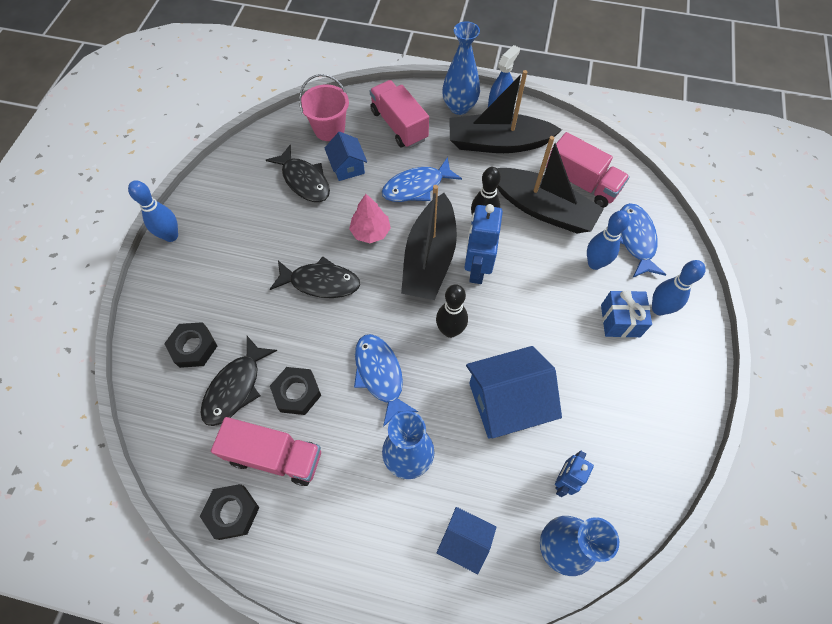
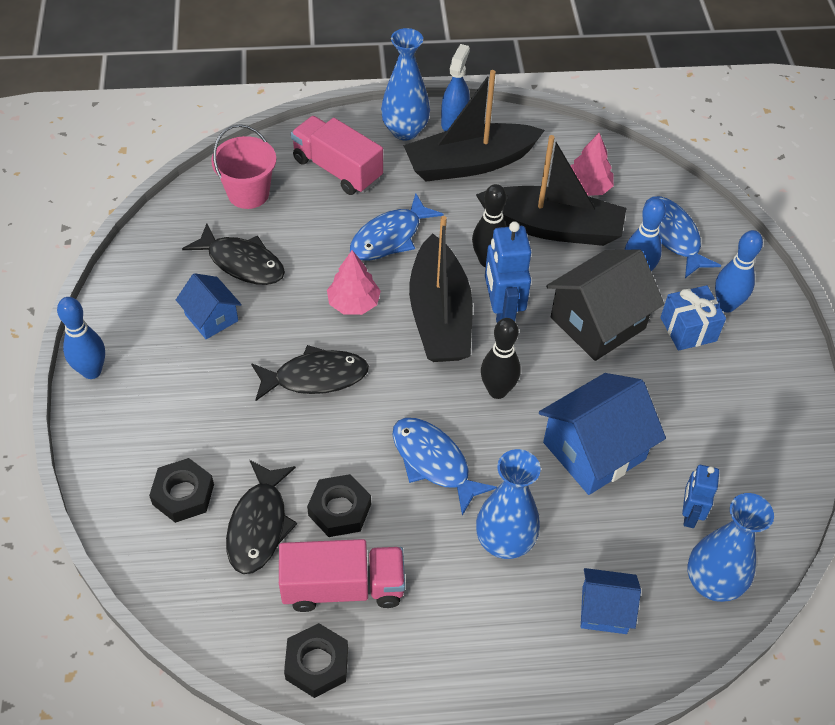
camera: 20 degrees left, 10 degrees down
(347, 167) = (292, 234): blue house -> blue house (211, 318)
(549, 296) = (597, 323): none -> black house
(581, 183) = (587, 187): pink truck -> pink tree

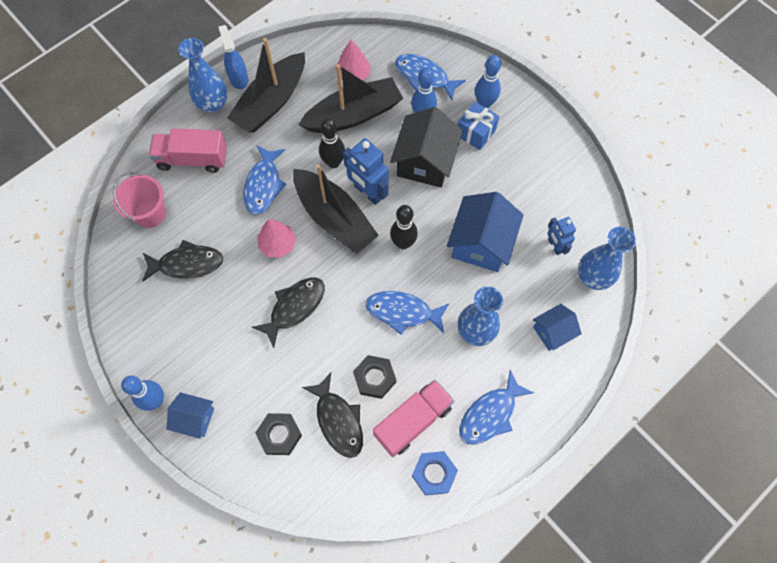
camera: 35 degrees left, 15 degrees up
(211, 318) = (200, 313): blue house -> blue house (195, 418)
(317, 664) = (434, 473): black nut -> blue nut
(443, 647) = (490, 414): none -> blue fish

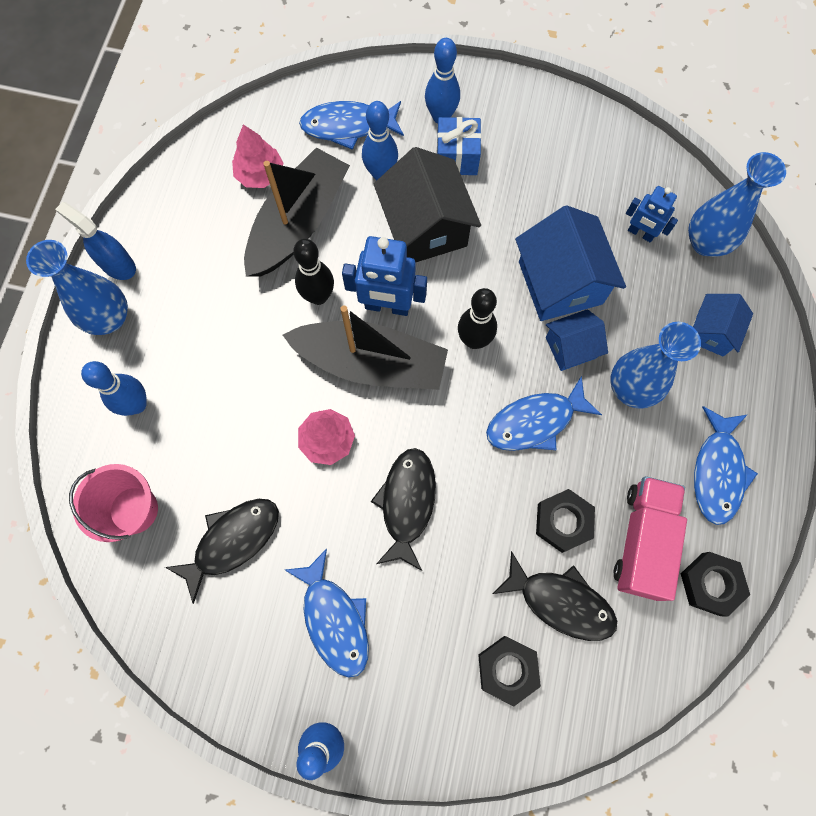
camera: 35 degrees left, 5 degrees up
(192, 159) = (137, 404): pink truck -> blue bowling pin
(195, 418) = (391, 725): blue house -> blue house (570, 347)
(263, 185) = (253, 379): blue fish -> blue fish (334, 619)
(271, 102) = (183, 270): black boat -> none
(434, 473) = (711, 584): blue nut -> black nut

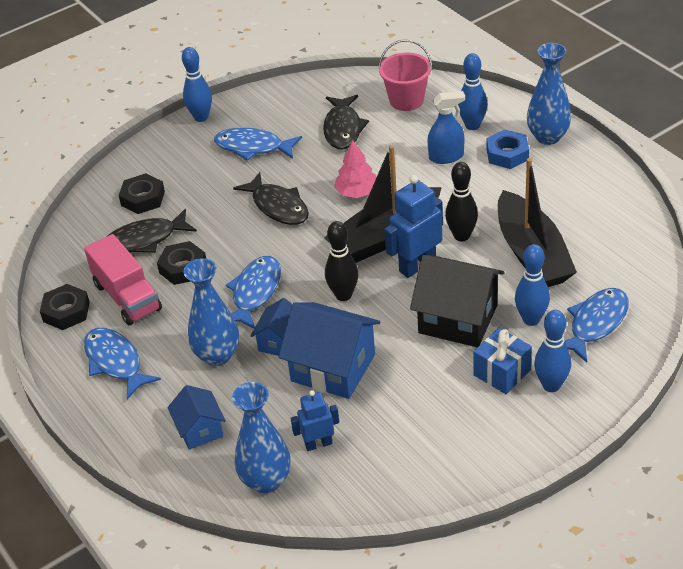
camera: 135 degrees right, 30 degrees down
(118, 265) = (586, 155): blue spray bottle -> blue spray bottle (446, 157)
(164, 338) = (507, 154): none -> blue nut
(260, 174) = (596, 254): pink tree -> none

